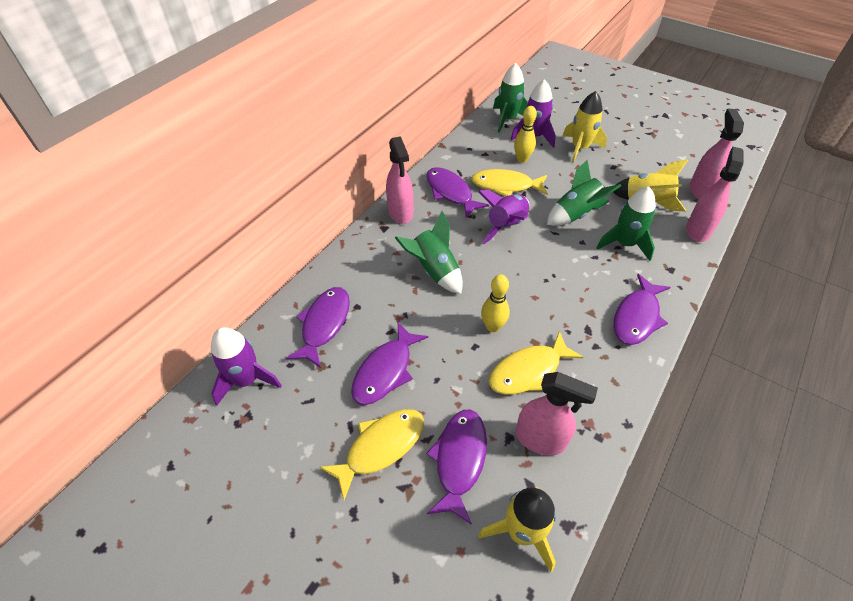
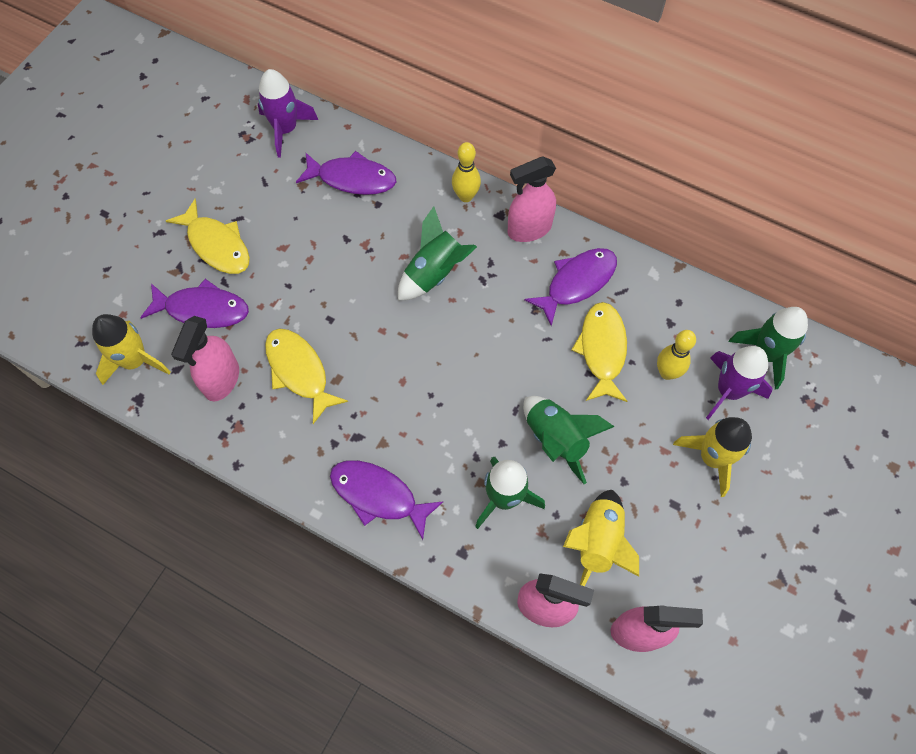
camera: 85 degrees right, 15 degrees up
(385, 371) = (297, 239): purple fish -> none
(492, 326) = (356, 336): yellow bowling pin -> yellow bowling pin (465, 196)
(506, 226) = (521, 350): purple rocket -> none

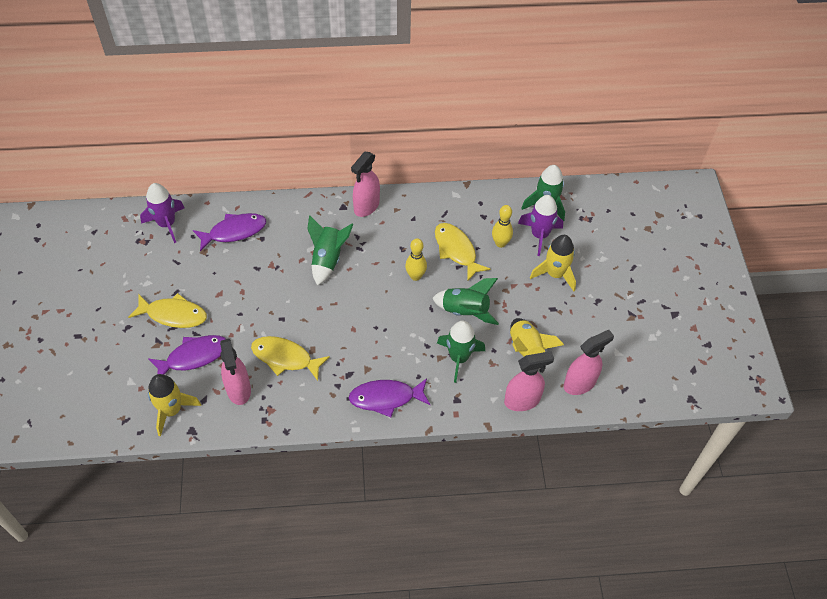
camera: 35 degrees left, 10 degrees down
(465, 196) = (314, 207): yellow bowling pin -> yellow bowling pin (415, 276)
(577, 283) = (416, 222): purple fish -> none

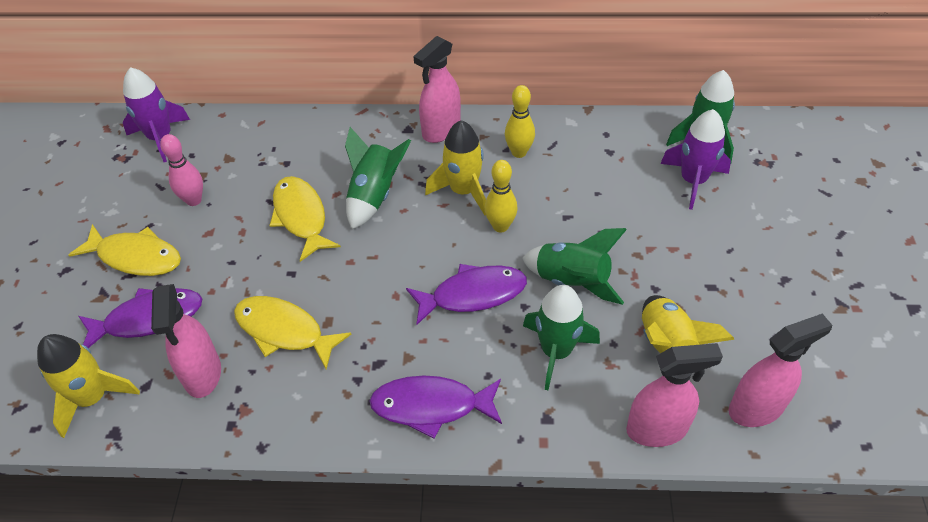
camera: 10 degrees right, 5 degrees down
(203, 271) = (193, 200): none -> pink bowling pin
(234, 232) = (250, 152): purple fish -> purple fish (473, 295)
(456, 250) = (565, 194): yellow fish -> yellow fish (301, 217)
(500, 243) = (633, 189): yellow bowling pin -> yellow bowling pin (519, 152)
(555, 274) = (716, 236): yellow rocket -> yellow rocket (463, 191)

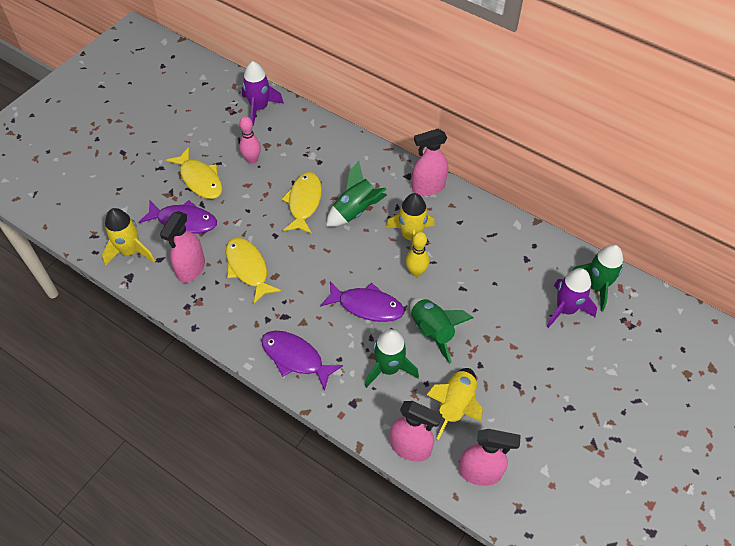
camera: 30 degrees right, 5 degrees up
(519, 152) = (466, 228): yellow bowling pin -> none

